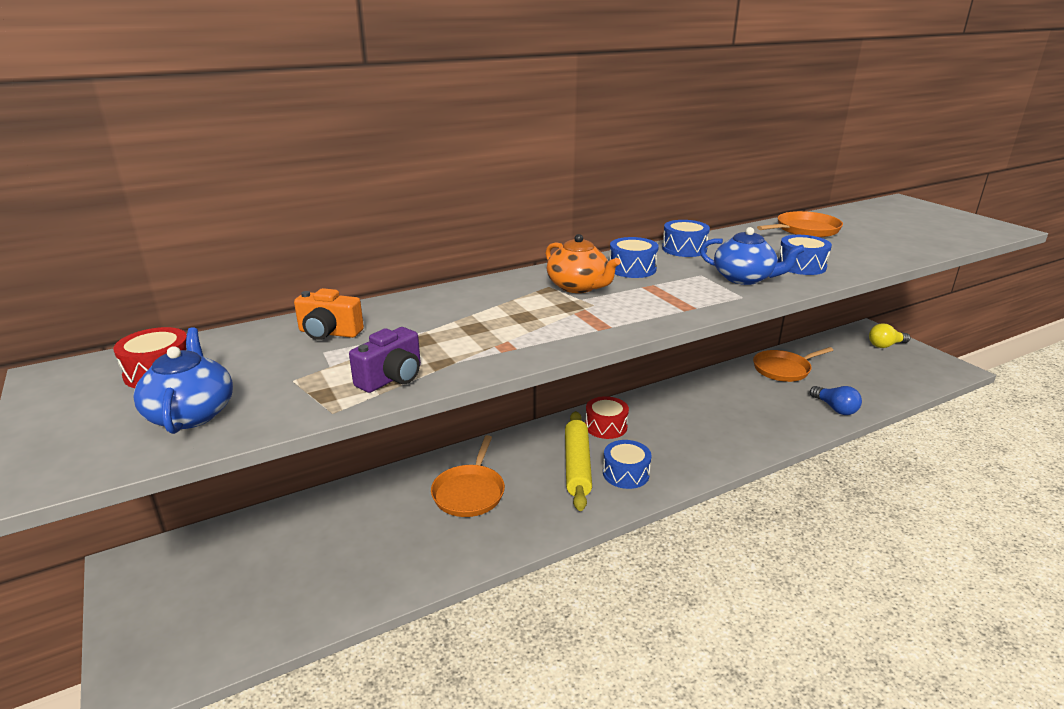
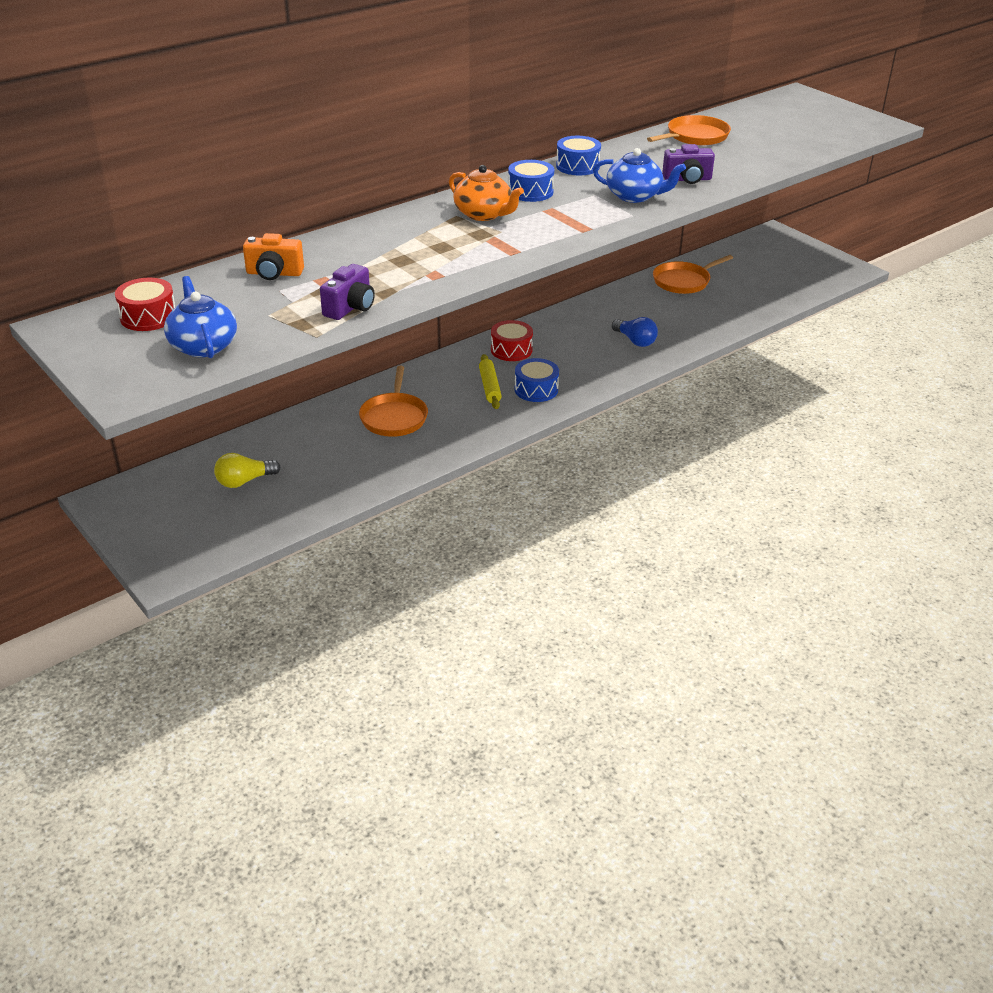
camera: 10 degrees left, 10 degrees up
(577, 466) = (489, 387): yellow rolling pin -> yellow rolling pin, size x0.65
(801, 266) = (687, 179): blue drum -> purple camera
(835, 408) = (730, 316): blue light bulb -> blue light bulb (635, 341)
(885, 345) = (788, 249): yellow light bulb -> yellow light bulb (244, 481)

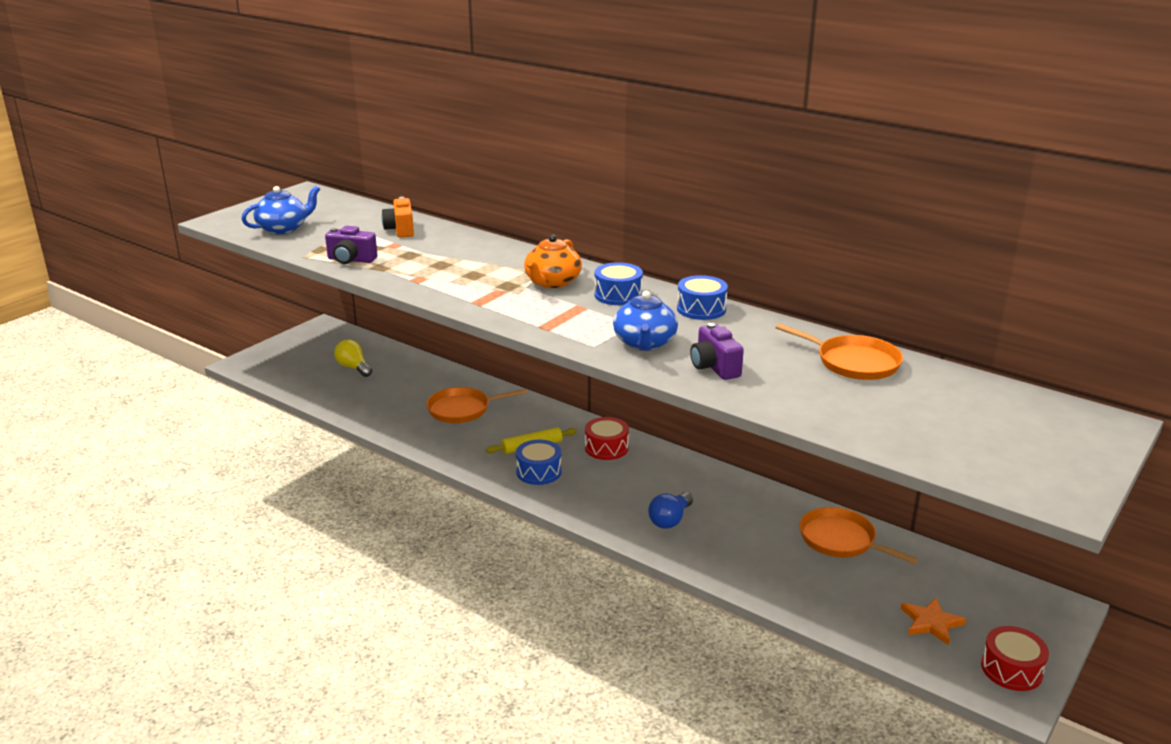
camera: 75 degrees right, 10 degrees down
(148, 317) = (322, 209): red drum -> red drum (1011, 669)
(781, 274) = (931, 623): none -> orange star

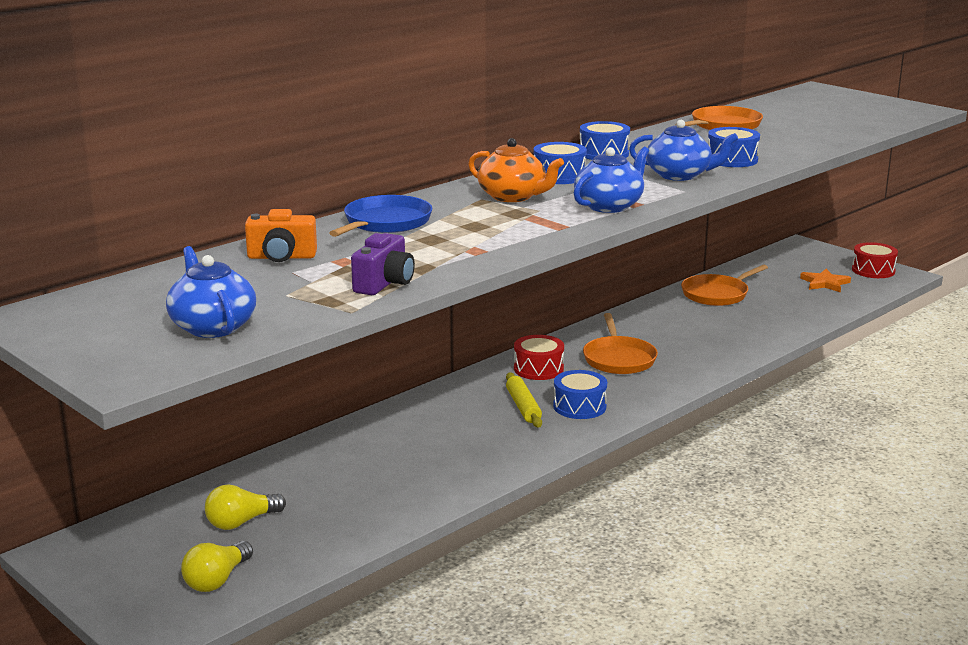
camera: 80 degrees left, 5 degrees down
(290, 371) = (217, 580): none -> yellow light bulb
(462, 409) = (415, 444): orange pan -> orange pan (619, 359)
(476, 249) = (385, 223): none -> blue pan
(538, 317) = (609, 206): none -> blue teapot
(670, 520) = (681, 353): blue light bulb -> none
(714, 367) = (732, 160): purple camera -> blue drum

